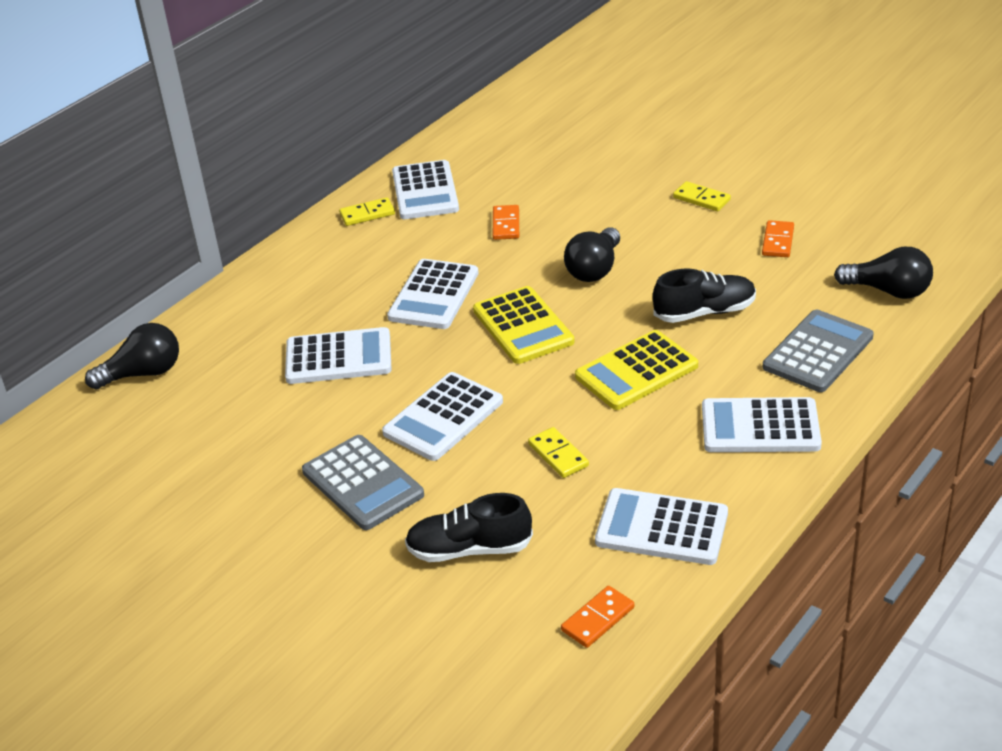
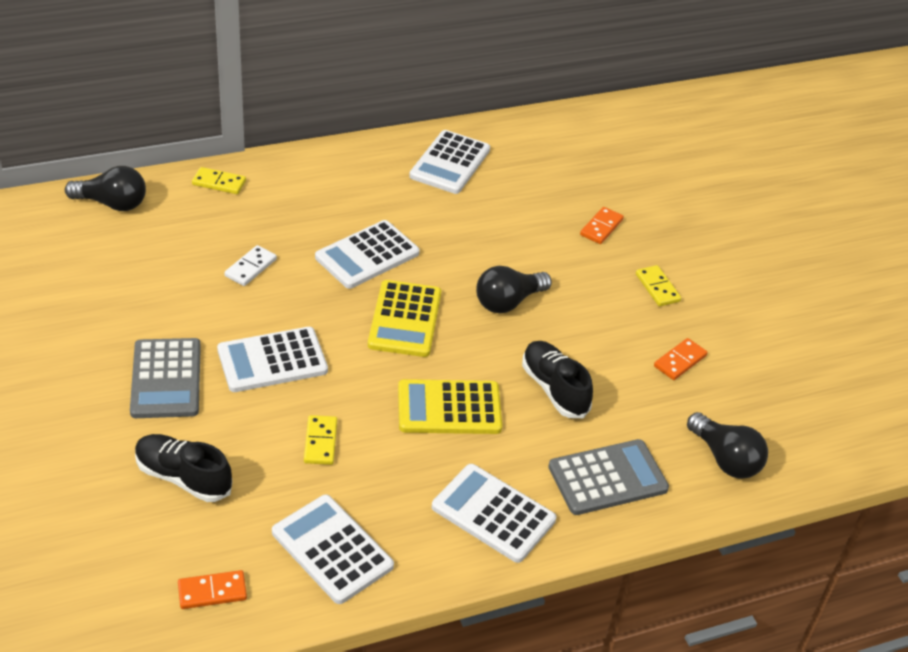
camera: 25 degrees right, 5 degrees up
(338, 357) = (250, 267): white calculator -> white domino
(367, 214) = (388, 159): yellow domino -> yellow domino (219, 183)
(506, 224) = (481, 225): orange domino -> orange domino (601, 227)
(704, 312) = (554, 389): black shoe -> black shoe turned 135 degrees counterclockwise

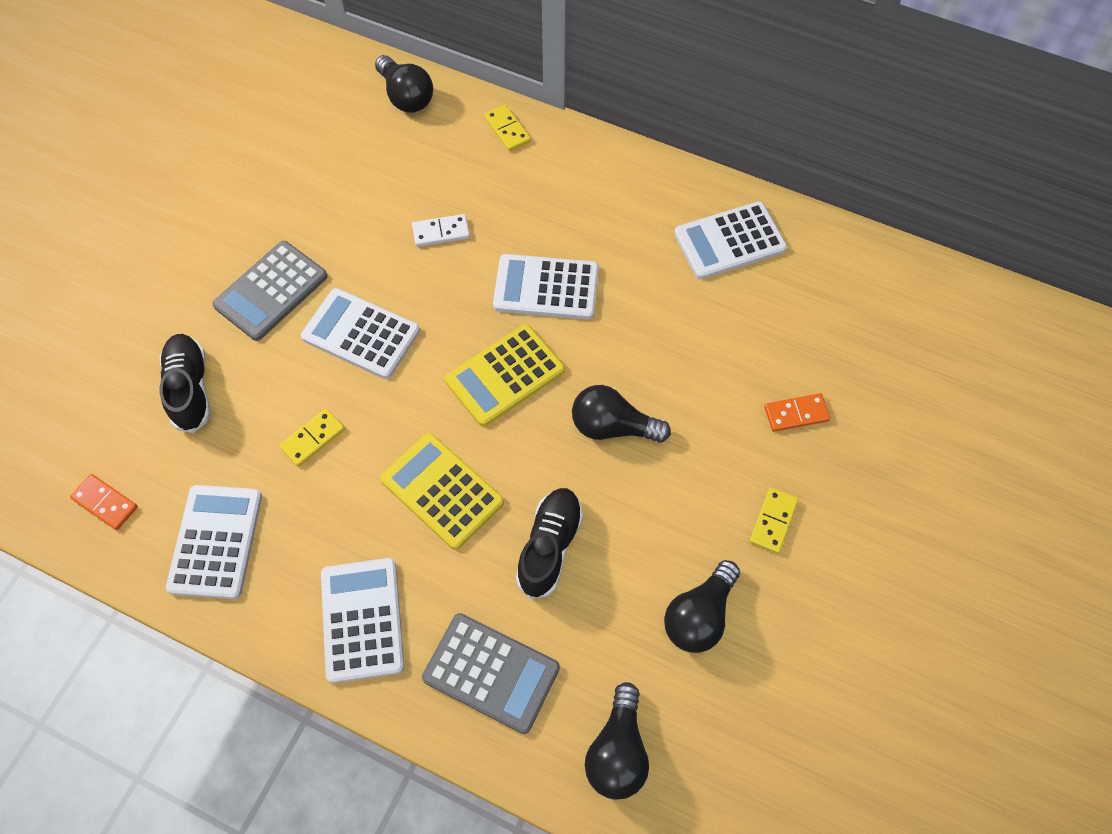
camera: 50 degrees right, 20 degrees up
(680, 361) = (699, 616): orange domino -> black light bulb

